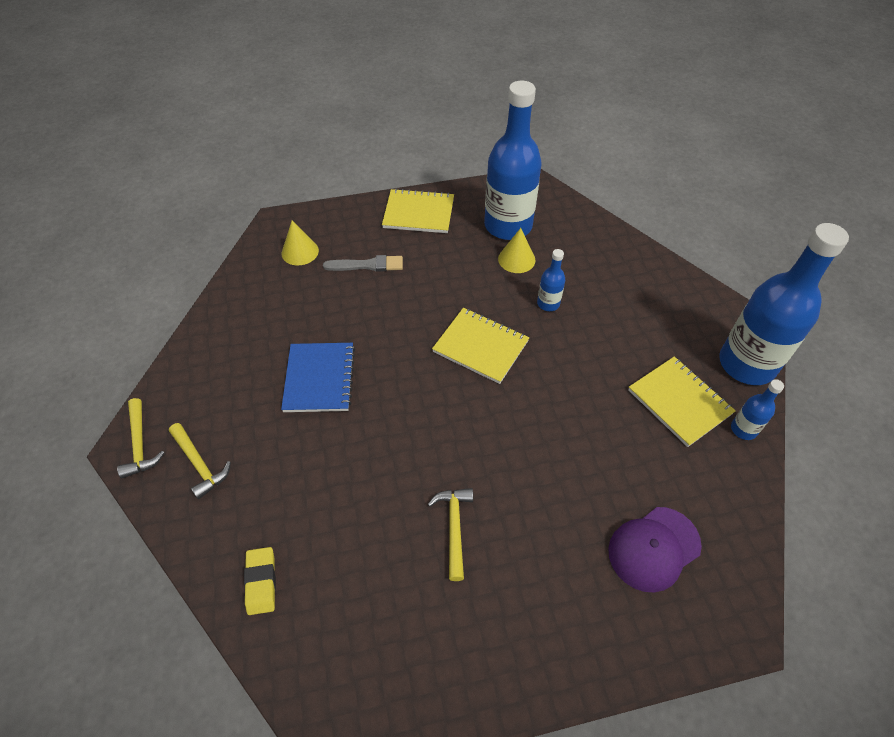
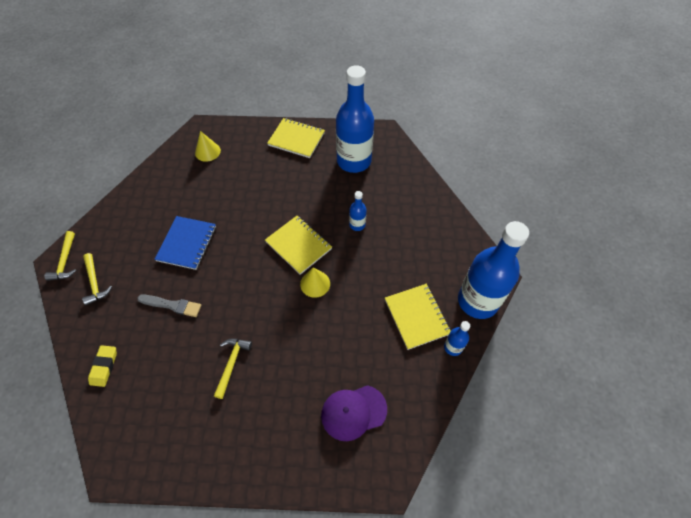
camera: 15 degrees right, 5 degrees up
(367, 265) = (247, 170): grey brush -> grey brush (172, 305)
(516, 259) = (349, 187): yellow cone -> yellow cone (315, 283)

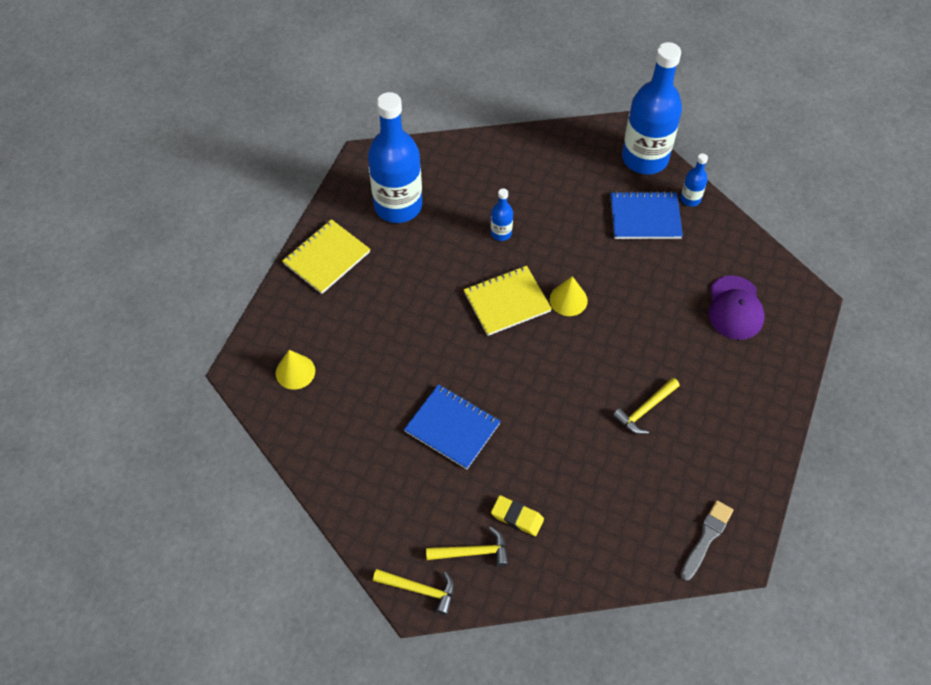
camera: 70 degrees left, 0 degrees up
(104, 366) = (605, 553): yellow eraser -> yellow eraser (517, 517)
(172, 305) = (543, 461): grey brush -> grey brush (706, 538)
(232, 363) = (644, 410): yellow hammer -> yellow hammer turned 75 degrees counterclockwise
(416, 317) = (645, 217): yellow notebook -> blue notebook

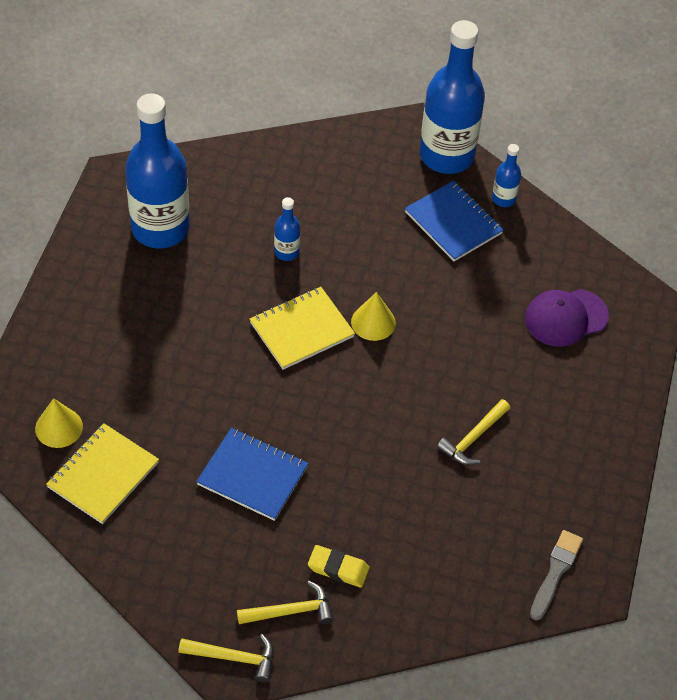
camera: 10 degrees left, 5 degrees down
(326, 258) = (81, 295): yellow notebook -> yellow notebook (103, 475)
(645, 217) = (453, 223): blue notebook -> blue notebook turned 60 degrees clockwise
(735, 308) = (565, 318): purple cap -> purple cap turned 75 degrees clockwise

